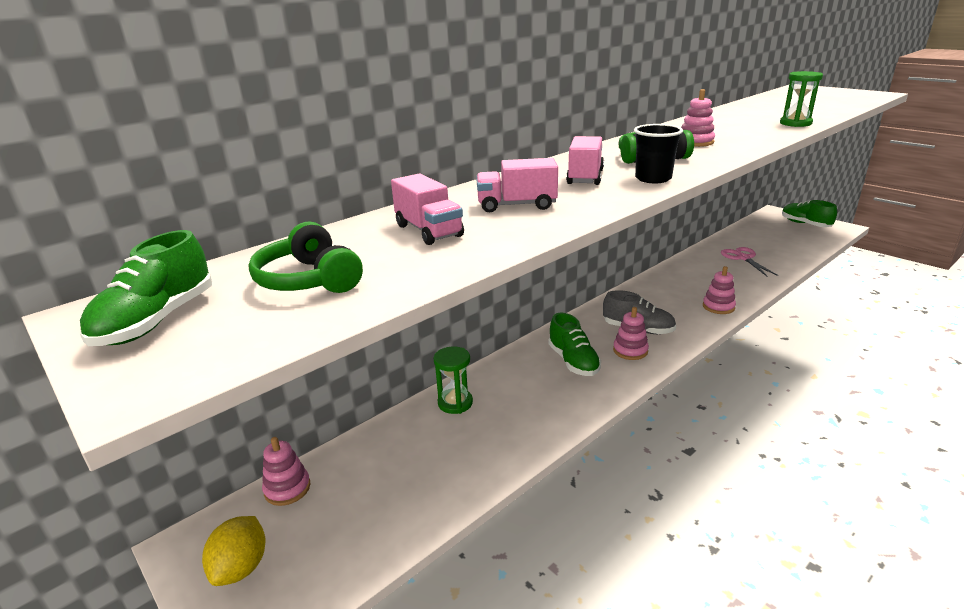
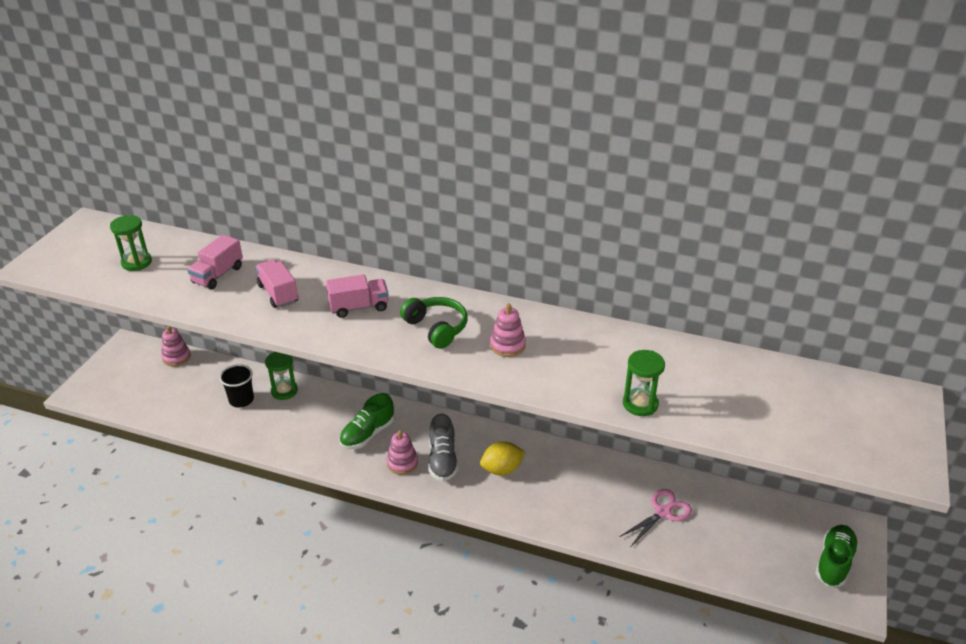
camera: 60 degrees right, 10 degrees up
(157, 321) = (83, 242): green shoe -> none
(241, 567) = (118, 370): yellow lemon -> yellow lemon (502, 469)
(309, 280) = (136, 263): green headphones -> green hourglass
(653, 179) = (370, 341): black cup -> black cup (241, 400)
(718, 307) = (521, 507): pink stacking toy -> none

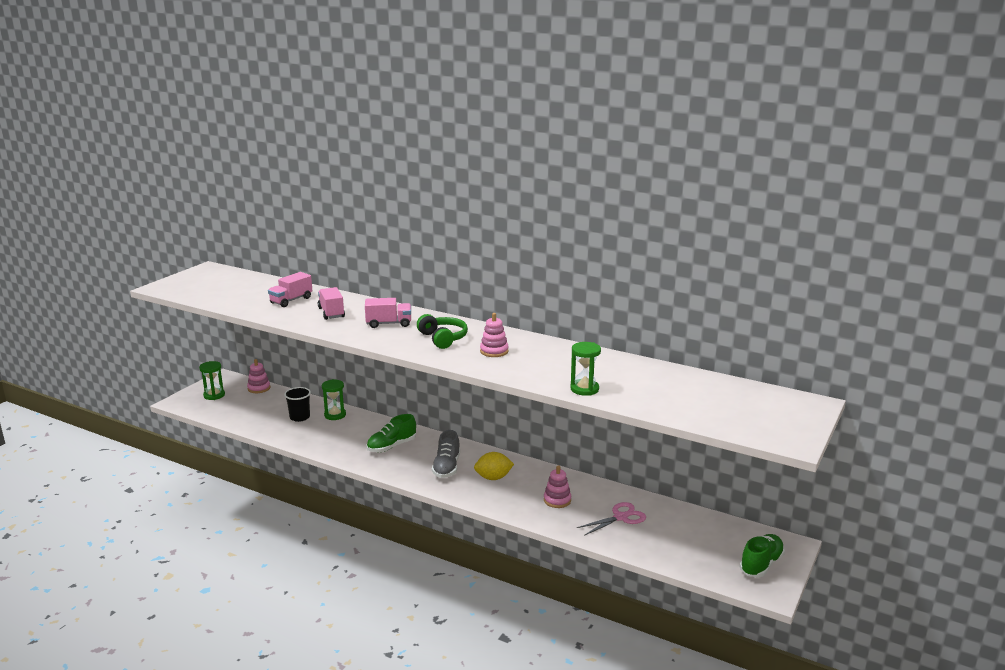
camera: 10 degrees right, 15 degrees down
(136, 263) = (235, 290): green hourglass -> green hourglass (214, 395)
(402, 463) = (413, 466): pink stacking toy -> pink stacking toy (557, 500)

